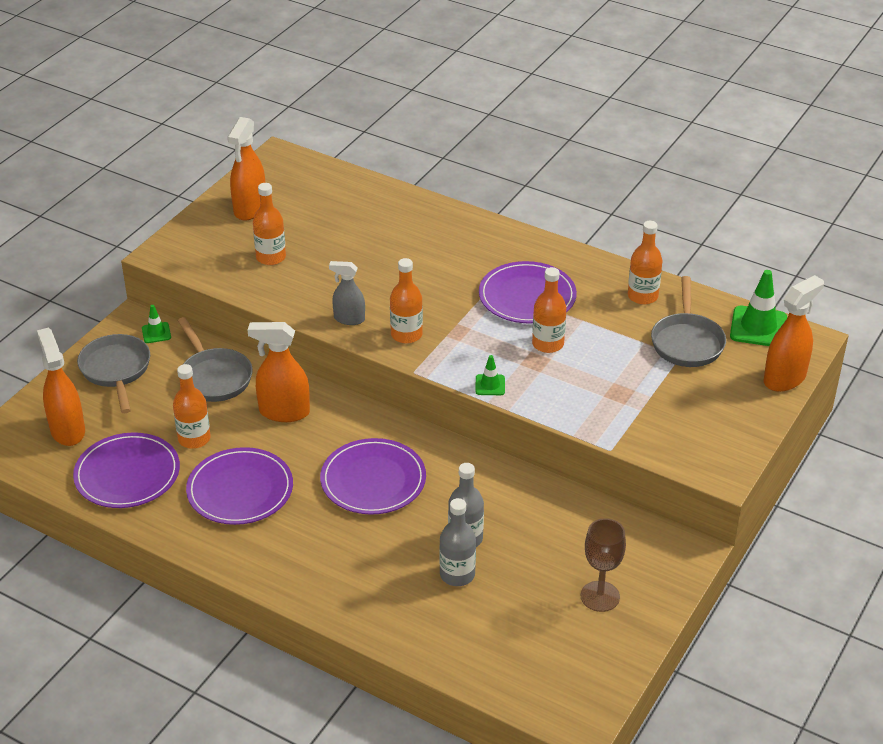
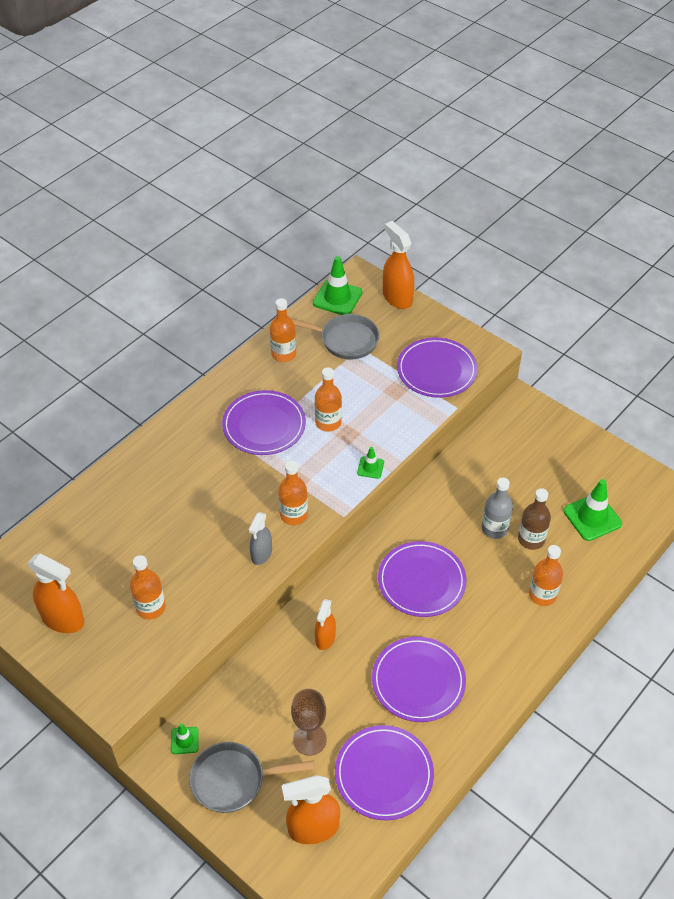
camera: 80 degrees left, 10 degrees up
(194, 439) = (346, 714): orange bottle -> orange bottle (542, 595)
(214, 377) = (264, 692): grey pan -> none
(284, 412) = (325, 638): orange spray bottle -> orange spray bottle, size x0.63
(457, 574) = (531, 539): grey bottle -> brown bottle
(509, 635) = (592, 517): none -> green traffic cone
(600, 596) = (559, 459): brown goblet -> brown goblet (309, 739)
(668, 426) = (436, 370): none -> purple plate

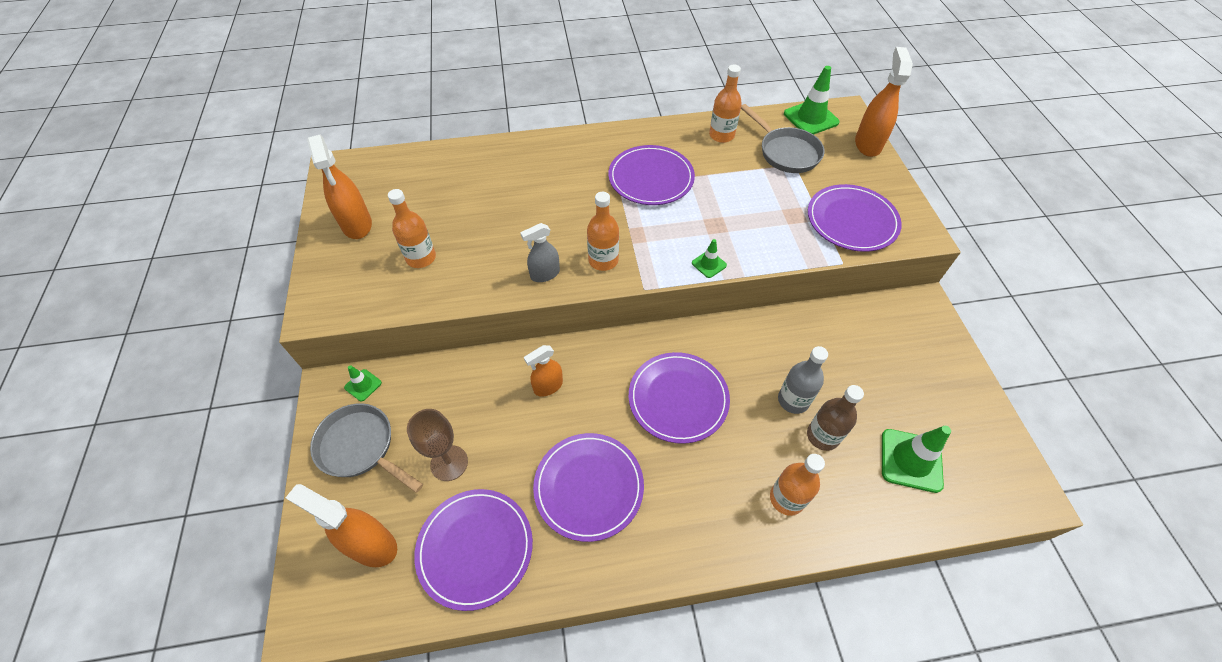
camera: 40 degrees right, 5 degrees up
(328, 422) = (707, 206): orange bottle -> none

